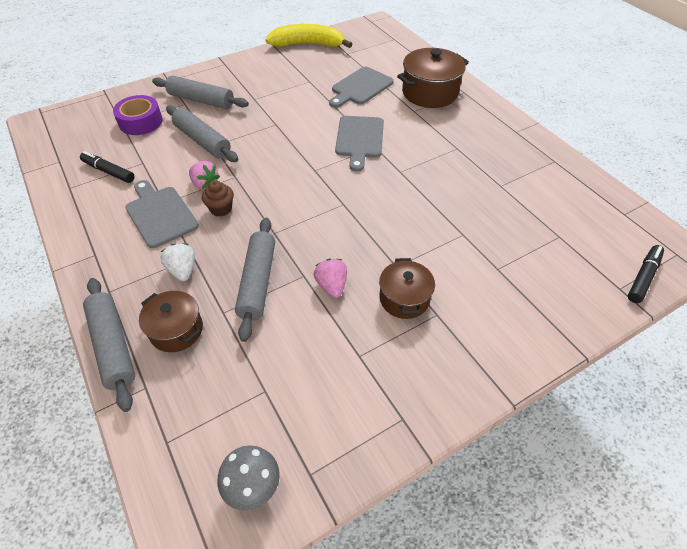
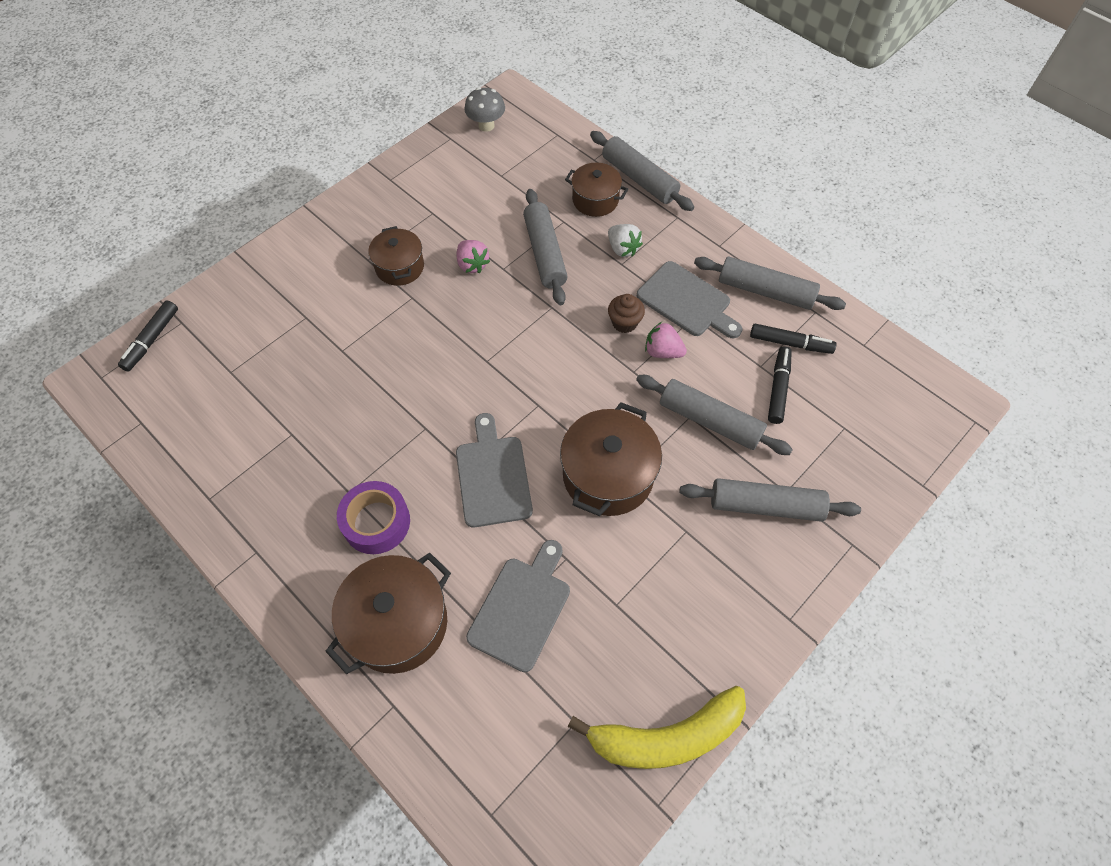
camera: 165 degrees right, 10 degrees up
(92, 209) = (765, 291): none -> grey rolling pin
(140, 122) = (820, 436): purple tape -> purple tape (376, 522)
(143, 148) = (778, 388): none -> black marker
(285, 127) = (608, 475): none -> brown pot

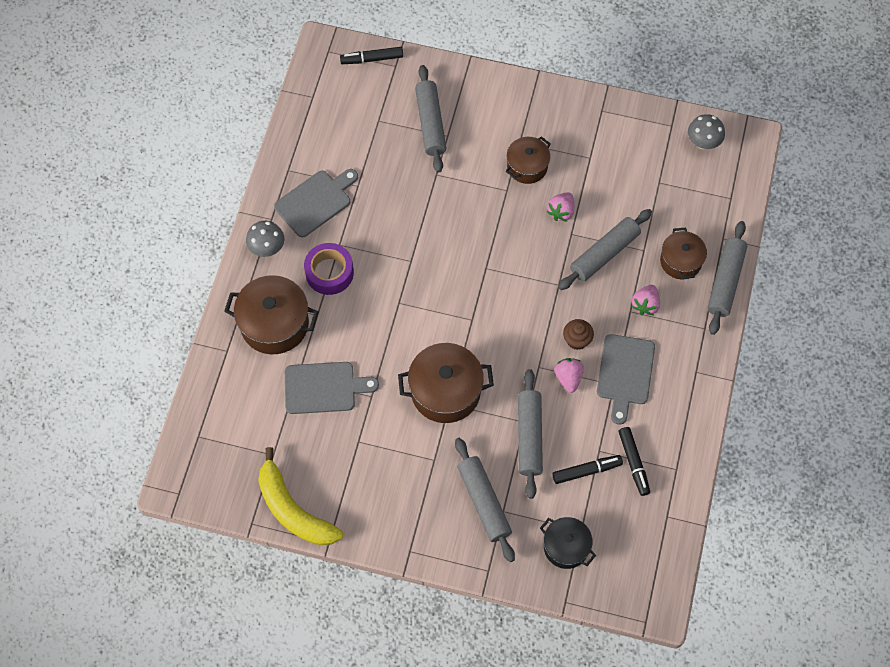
camera: 60 degrees right, 5 degrees up
(291, 578) = (267, 248): none -> grey mushroom
(493, 476) = (401, 321): grey cutting board -> grey cutting board (315, 201)
(622, 249) = (645, 305): white strawberry -> pink strawberry
(765, 291) = (672, 424): grey rolling pin -> grey rolling pin (430, 123)
(857, 452) = (566, 547): none -> black pot

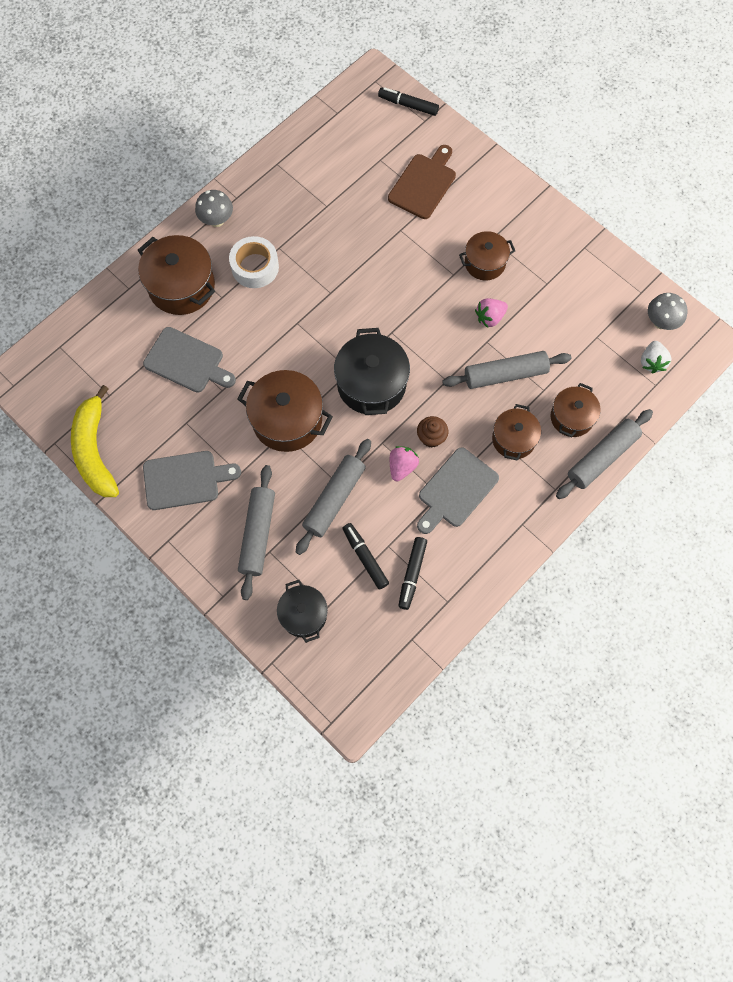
camera: 30 degrees right, 5 degrees up
(315, 201) = (282, 201): grey cutting board -> grey cutting board (185, 480)
(329, 272) = (255, 267): purple tape -> white tape
(430, 123) = (423, 184): grey rolling pin -> brown cutting board
(498, 321) = (371, 384): none -> black pot
(586, 471) = (365, 557): black marker -> black marker turned 135 degrees counterclockwise
(645, 305) = (513, 439): pink strawberry -> brown pot
(716, 180) = (651, 362): none -> white strawberry

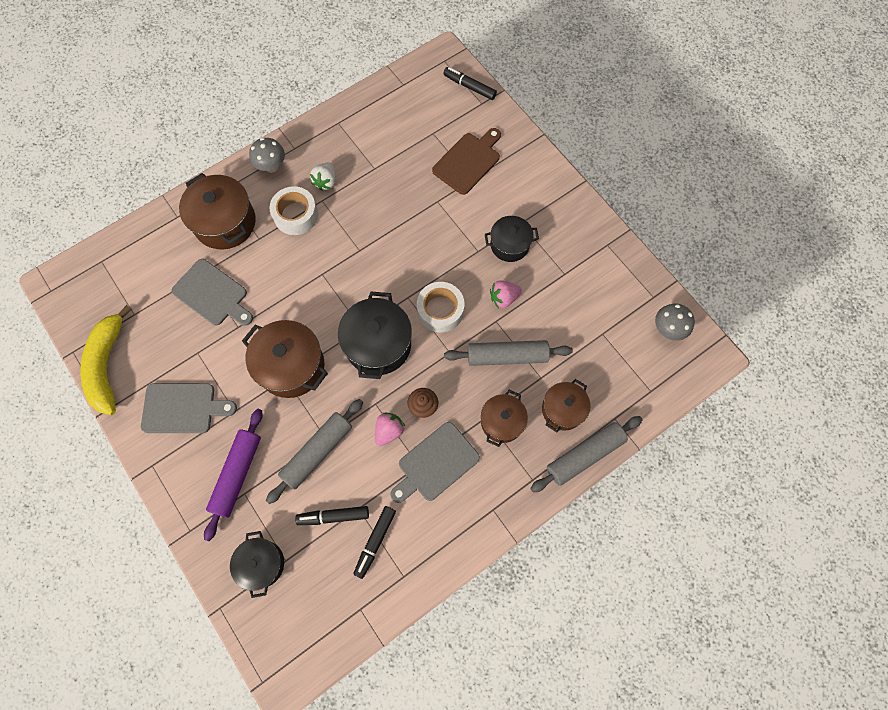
camera: 10 degrees right, 0 degrees up
(258, 534) = (237, 474): grey rolling pin -> purple rolling pin
(365, 557) = (333, 516): black marker -> black marker turned 75 degrees counterclockwise
(428, 340) = (440, 310): none -> white tape
(485, 263) = (509, 245): brown pot -> black pot
(651, 362) = (651, 367): white strawberry -> white strawberry (326, 182)

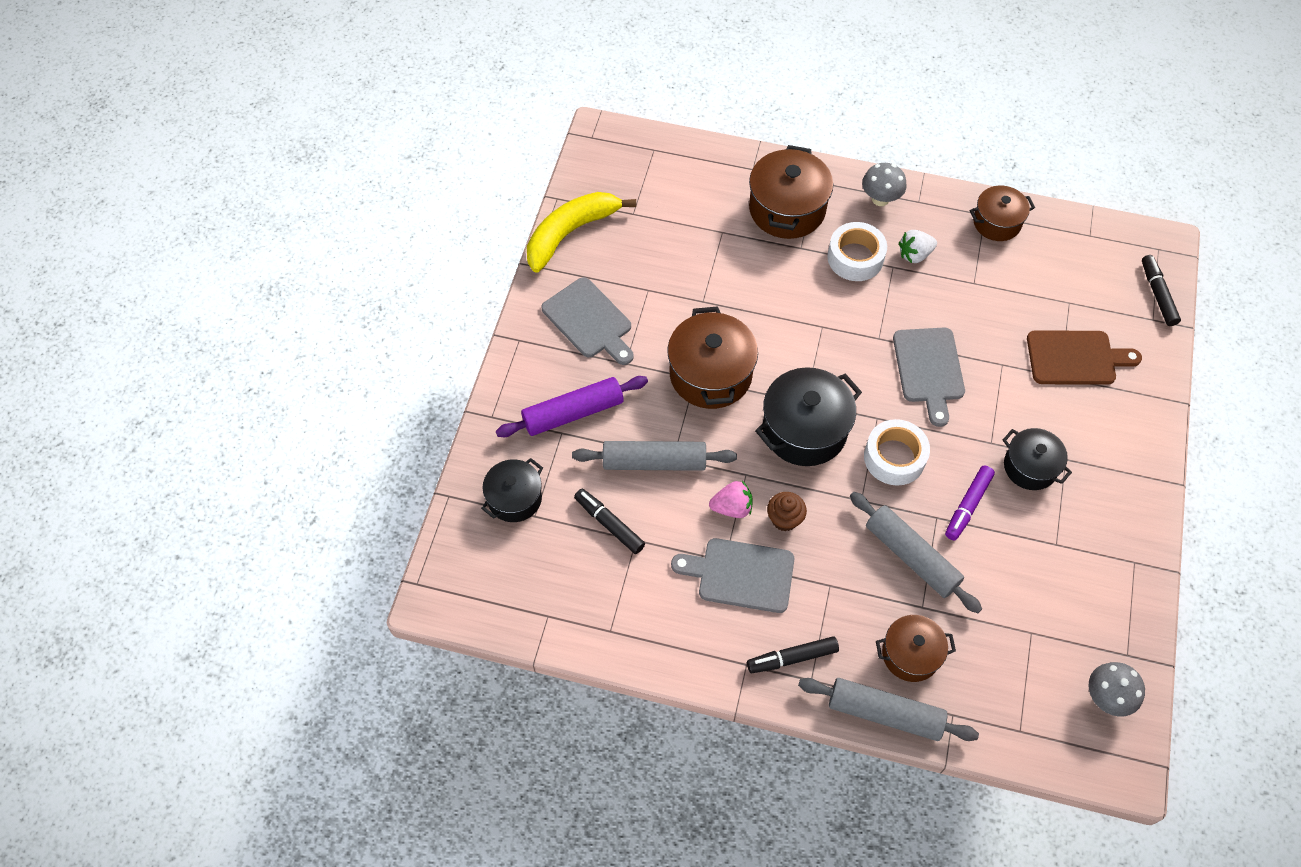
camera: 50 degrees right, 10 degrees down
(212, 294) = (712, 256): grey cutting board -> grey cutting board (929, 369)
(375, 541) = (619, 579): black marker -> black marker (792, 658)
(502, 422) = (840, 604): brown pot -> brown pot (996, 222)
(503, 298) = (968, 506): pink strawberry -> purple marker

